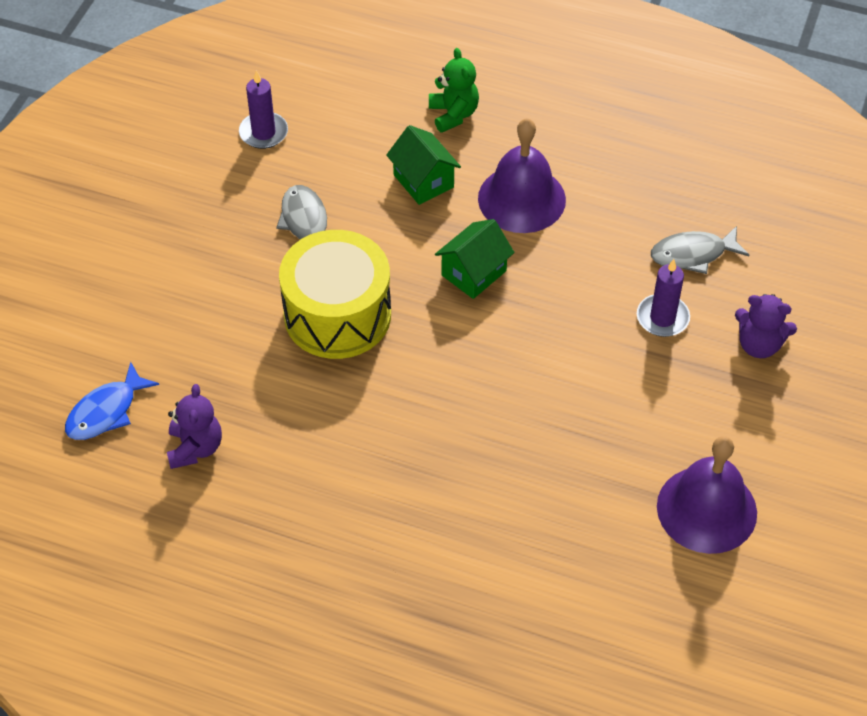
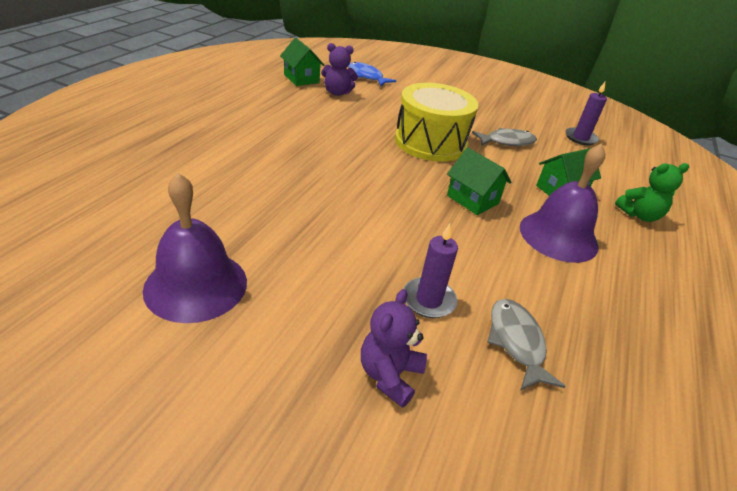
camera: 90 degrees right, 15 degrees down
(150, 511) = (301, 79): none -> green house

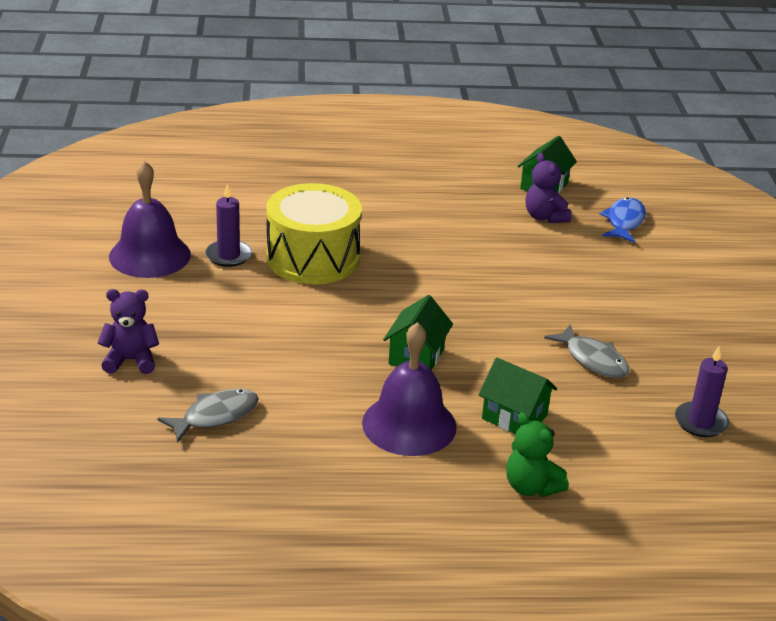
camera: 65 degrees right, 5 degrees down
(428, 300) = (227, 361): purple candle -> purple candle (228, 255)
(430, 142) = (509, 305): yellow drum -> yellow drum (313, 258)

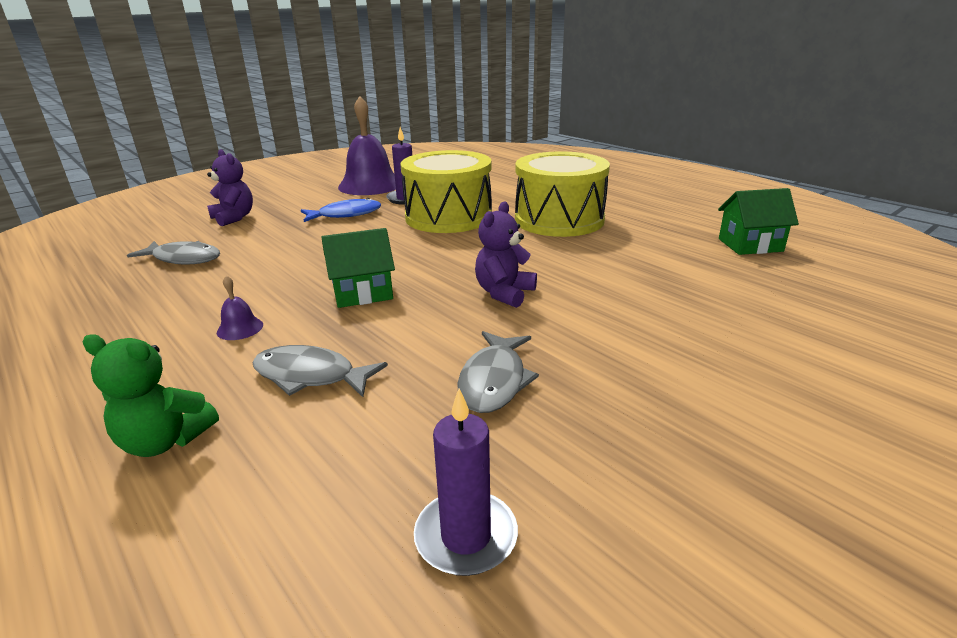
camera: 55 degrees right, 5 degrees down
(396, 219) = (559, 220): none -> yellow drum
(409, 424) = (240, 328): purple bell -> purple bell, size x0.41
(514, 417) = (310, 376): green house -> grey fish
(531, 487) = (165, 441): green teddy bear -> green teddy bear turned 90 degrees counterclockwise
(545, 217) = (702, 262): purple teddy bear -> purple teddy bear (504, 293)
(624, 222) = (797, 298): blue fish -> blue fish (345, 215)

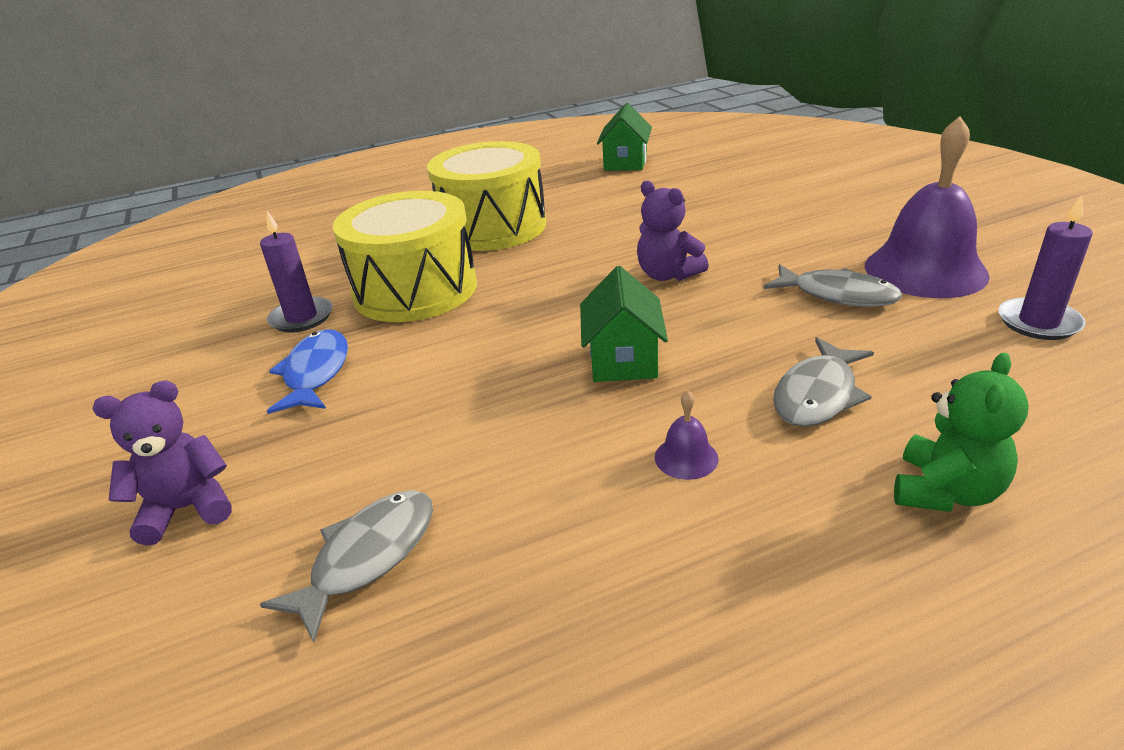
camera: 70 degrees left, 5 degrees up
(370, 185) = (188, 348): purple bell -> purple bell (925, 270)

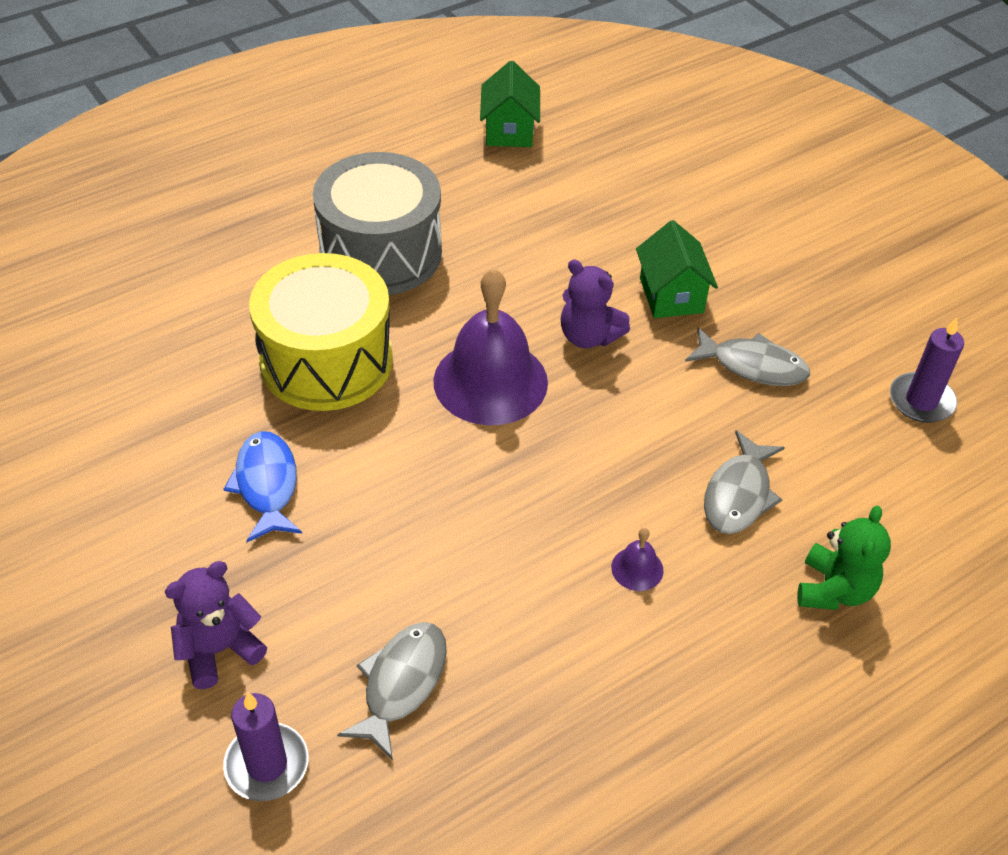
camera: 15 degrees left, 15 degrees up
(301, 318) = (215, 406): purple candle -> purple candle (267, 764)
(493, 227) = (381, 253): yellow drum -> grey drum
(623, 360) = (565, 458): green house -> green house (671, 295)
(925, 270) = (832, 329): purple bell -> purple bell (490, 381)

